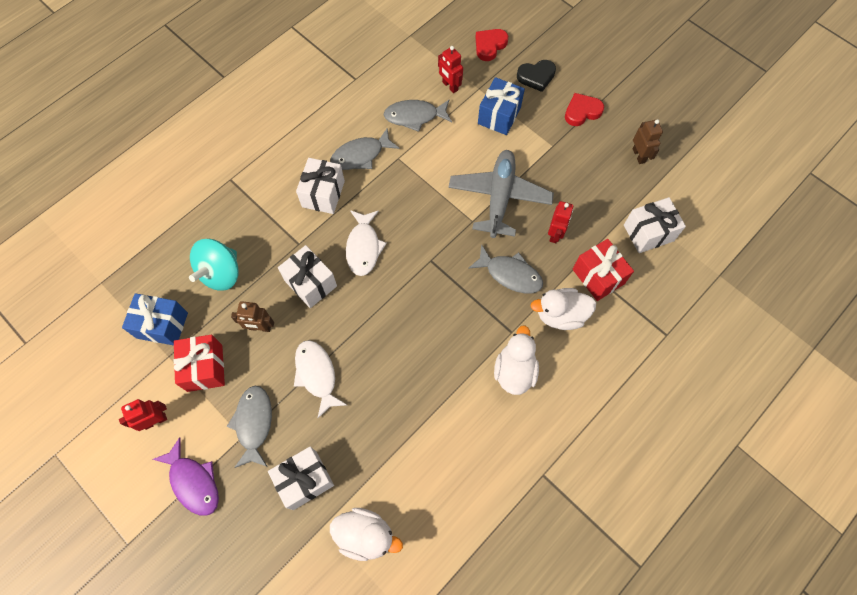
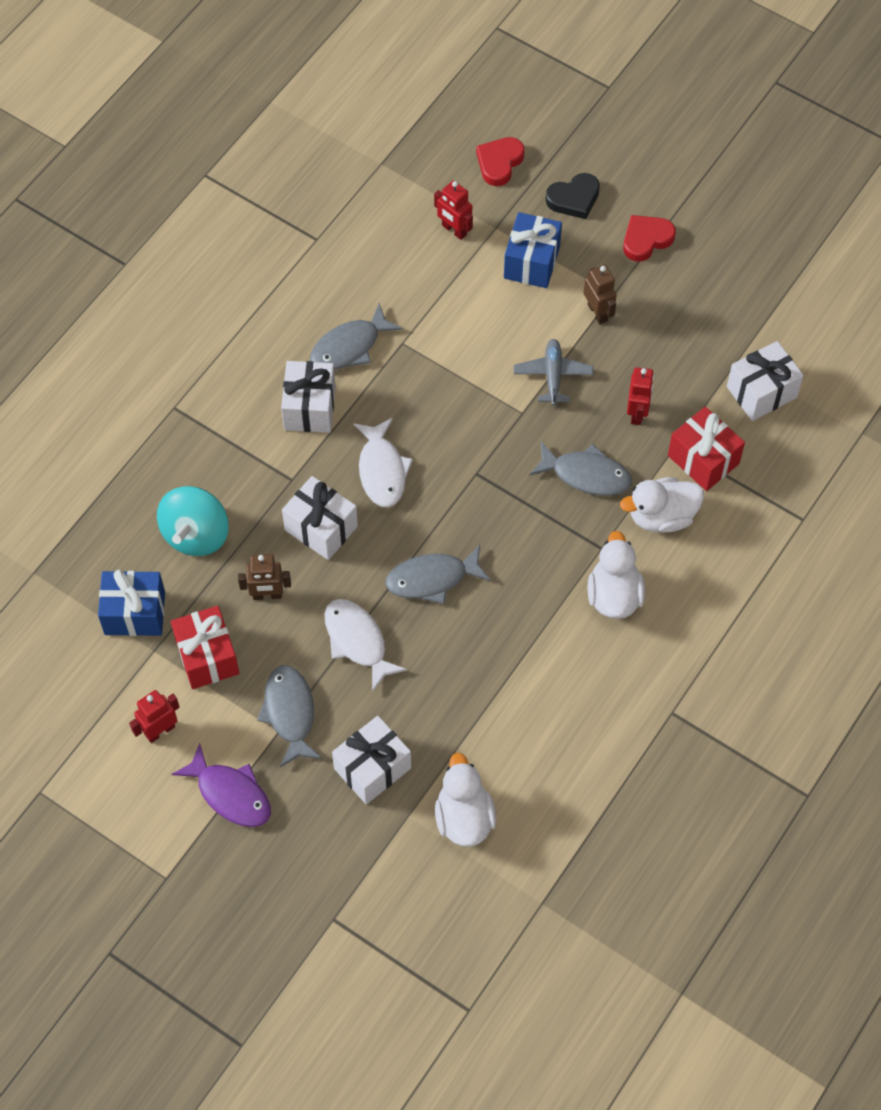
camera: 10 degrees left, 5 degrees down
(365, 535) = (464, 817): white duck -> white duck turned 105 degrees counterclockwise
(414, 116) = (413, 281): grey fish -> grey fish (432, 579)
(499, 197) = (553, 375): grey plane -> grey plane, size x0.55
(639, 155) = (734, 289): brown robot -> brown robot (598, 312)

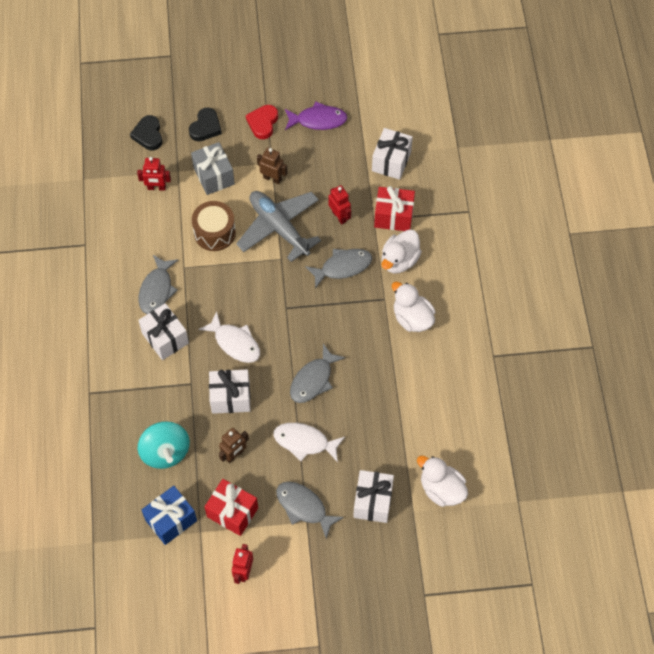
camera: 40 degrees left, 0 degrees up
(230, 794) = (312, 574): purple fish -> purple fish (318, 120)
(473, 328) = (214, 233): none -> brown drum
(499, 163) = (148, 135): red heart -> black heart
(531, 262) = (214, 176): blue gift -> grey gift
(553, 375) = (279, 228): grey plane -> grey plane, size x1.81

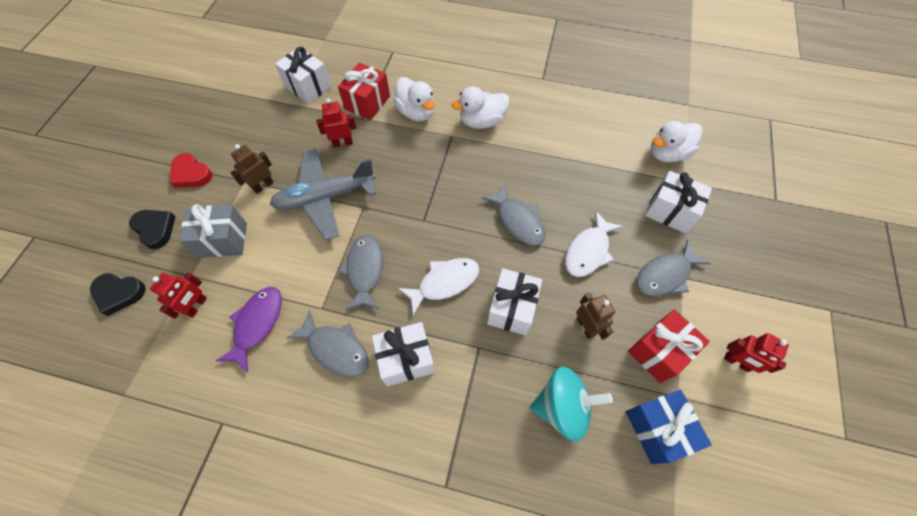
camera: 70 degrees left, 0 degrees up
(214, 233) = (295, 261): brown drum -> none
(318, 120) = (223, 127): purple fish -> purple fish (257, 324)
(343, 267) = (400, 157): grey fish -> grey fish (365, 270)

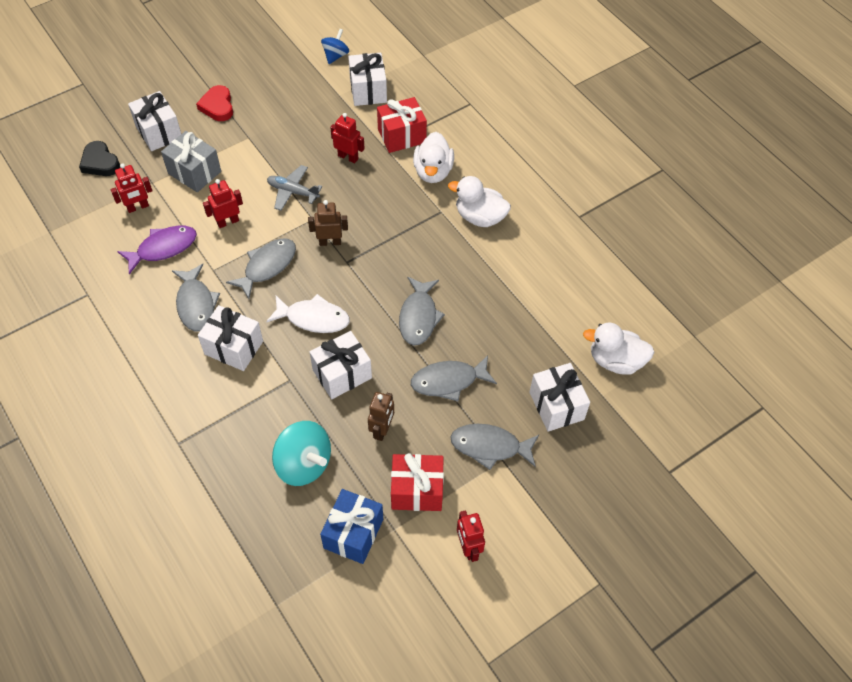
camera: 40 degrees right, 5 degrees down
(155, 229) = (159, 132): black heart -> white gift
(256, 77) = (335, 56): none -> blue spinning top
(263, 186) = (258, 151): brown robot -> brown robot (330, 242)
(294, 259) = (228, 222): none -> red robot
(325, 197) = (293, 192): grey plane -> grey plane, size x0.55
(588, 251) = (448, 381): white fish -> grey fish

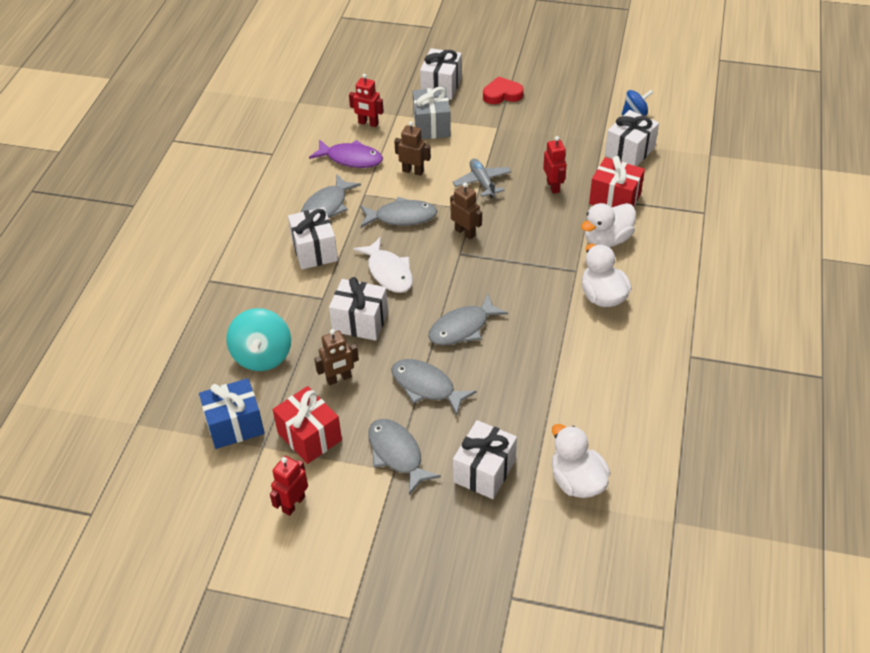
camera: 50 degrees right, 10 degrees down
(100, 162) = (380, 81): black heart -> none
(217, 106) = (502, 94): red heart -> red heart turned 45 degrees clockwise
(228, 222) = (413, 171): red robot -> brown robot

